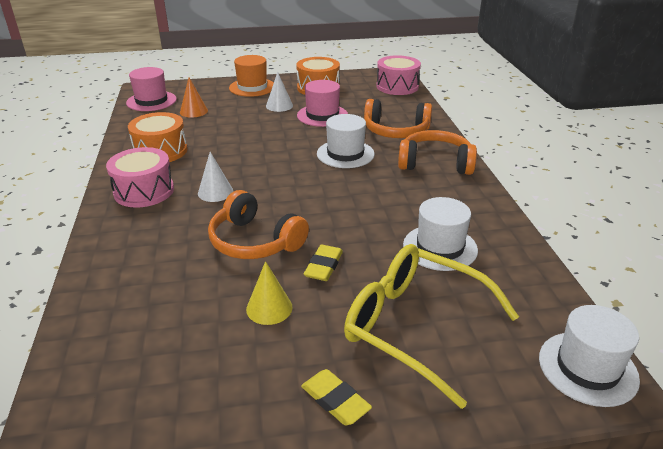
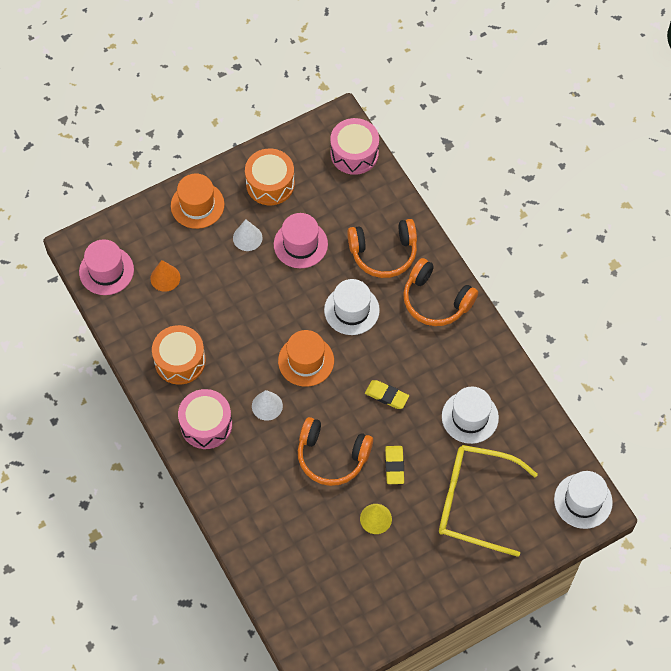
camera: 20 degrees left, 30 degrees up
(278, 173) = (306, 361): none -> orange hat
(335, 400) = (447, 574): yellow eraser -> yellow eraser (386, 396)
(435, 163) = (436, 300): orange headphones -> orange headphones turned 135 degrees counterclockwise

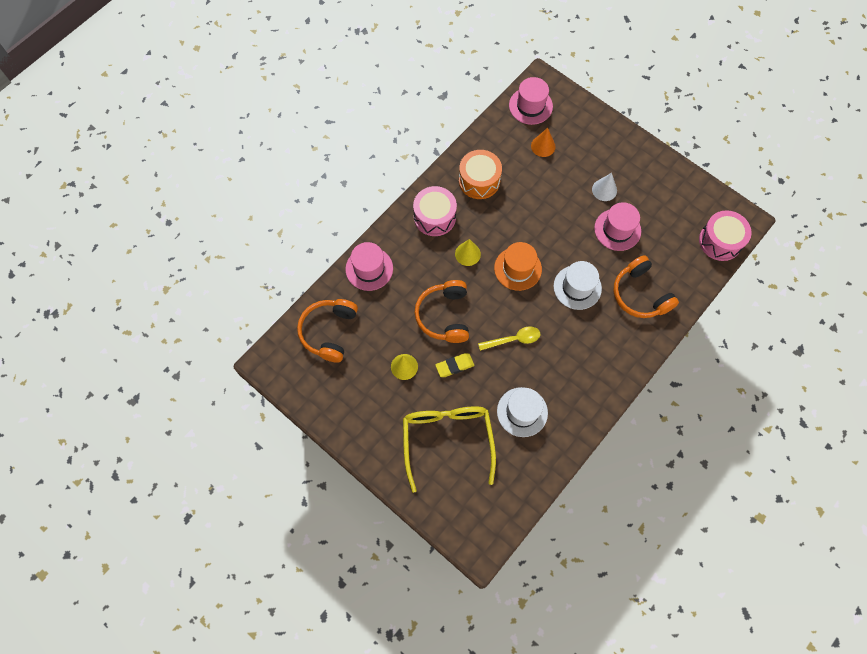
camera: 70 degrees right, 5 degrees up
(197, 205) = (615, 145): orange hat -> none
(242, 517) = (369, 269): none -> pink hat
(267, 406) = (467, 254): white cone -> yellow cone
(270, 184) = (659, 189): orange drum -> none
(386, 396) = (513, 339): yellow eraser -> yellow spoon
(436, 300) = (616, 350): orange headphones -> orange headphones (329, 332)
(583, 501) = (483, 532): white hat -> none

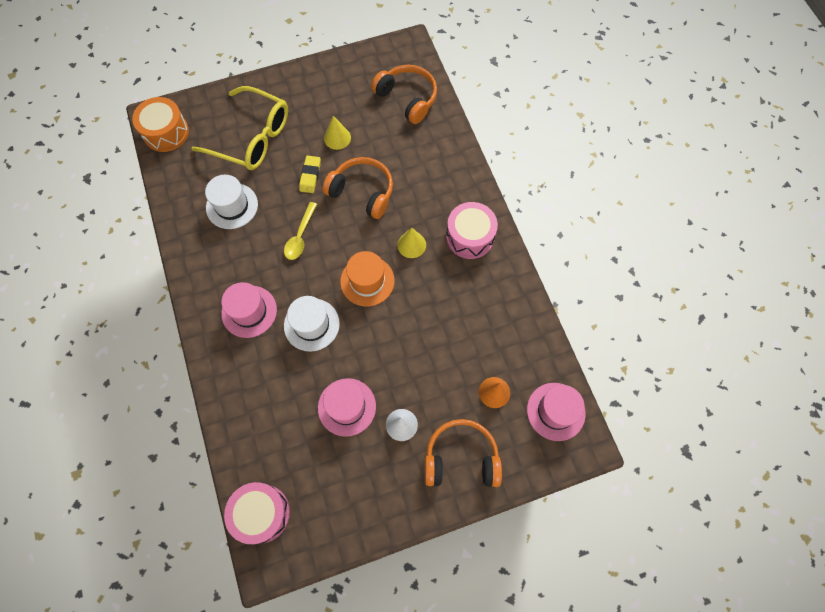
camera: 120 degrees right, 0 degrees up
(369, 269) = (448, 155): pink hat -> pink hat (249, 311)
(479, 180) = (488, 301): orange drum -> orange drum (166, 132)
(640, 294) = (263, 382): orange headphones -> orange headphones (461, 458)

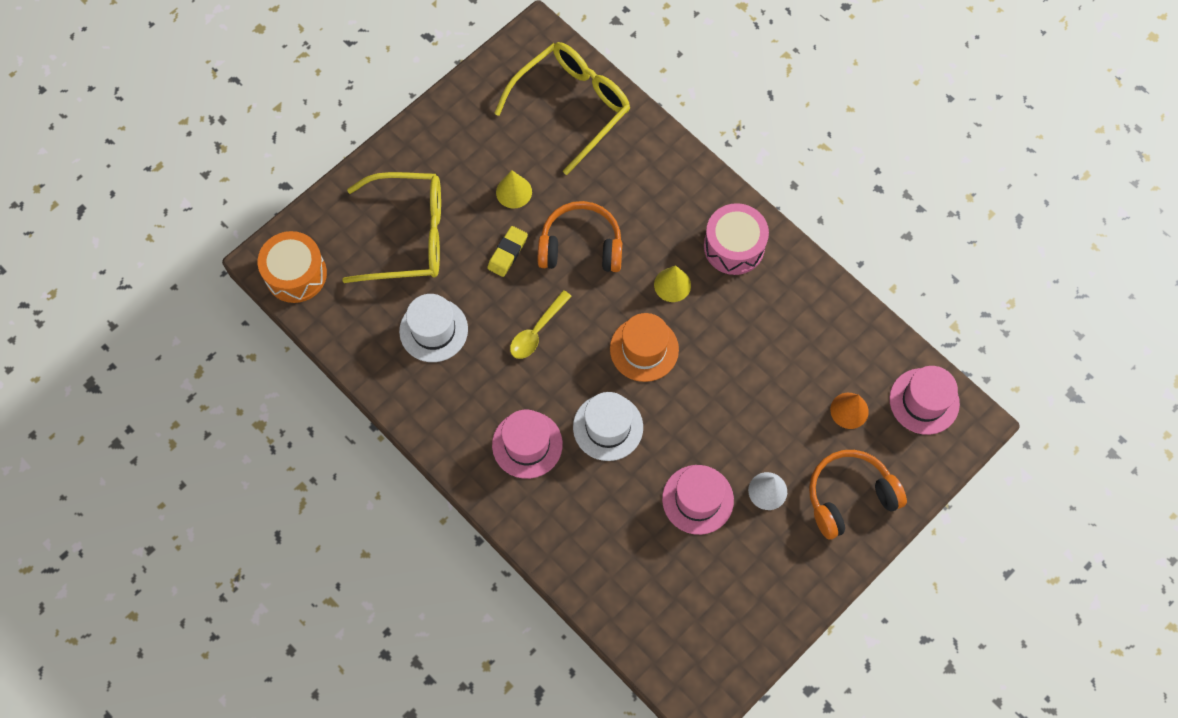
camera: 25 degrees left, 0 degrees up
(261, 513) = (667, 653): pink drum -> none
(300, 236) = (537, 331): yellow spoon -> yellow spoon turned 45 degrees clockwise
(310, 176) = (507, 253): yellow eraser -> yellow eraser turned 45 degrees clockwise
(407, 98) = (571, 106): orange headphones -> yellow glasses

